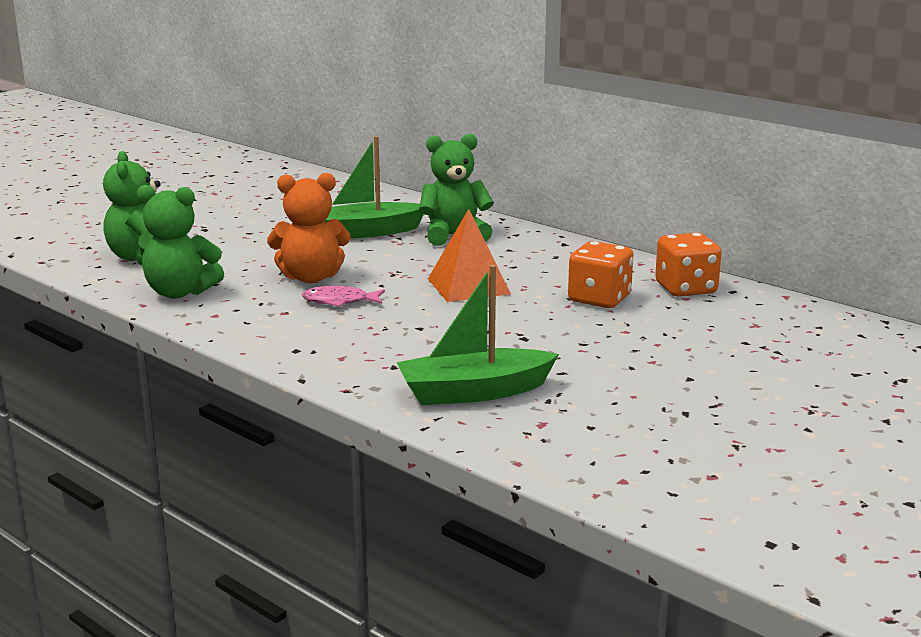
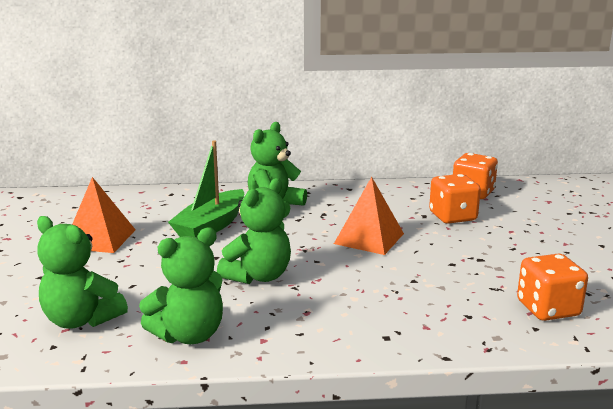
camera: 45 degrees left, 0 degrees up
(268, 213) = (99, 239): none -> orange pyramid
(311, 277) = (258, 276): orange teddy bear -> green teddy bear
(339, 301) = (322, 285): pink fish -> none
(473, 392) = (548, 309): green boat -> orange dice

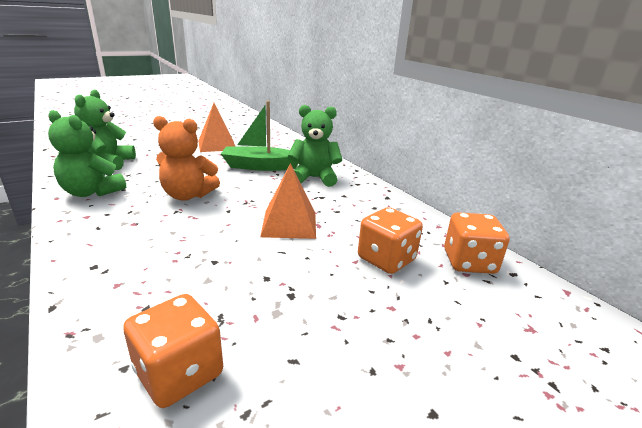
camera: 60 degrees right, 5 degrees up
(258, 276) = (188, 195): green teddy bear -> orange teddy bear

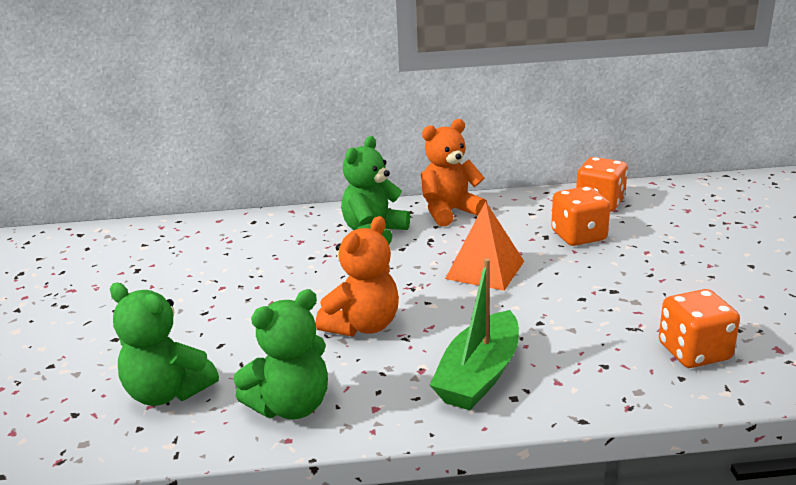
camera: 60 degrees left, 0 degrees up
(217, 145) = (177, 285): orange pyramid -> none
(260, 166) = (303, 262): green boat -> green boat (479, 375)
(371, 196) = (449, 212): none -> orange teddy bear

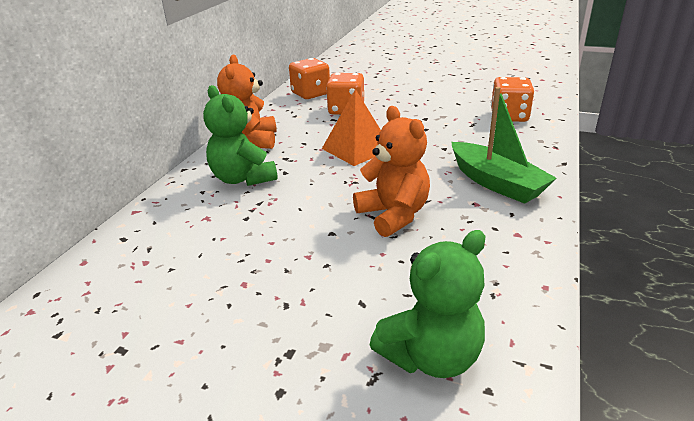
camera: 65 degrees left, 5 degrees up
(291, 406) = (496, 276): green teddy bear -> none

